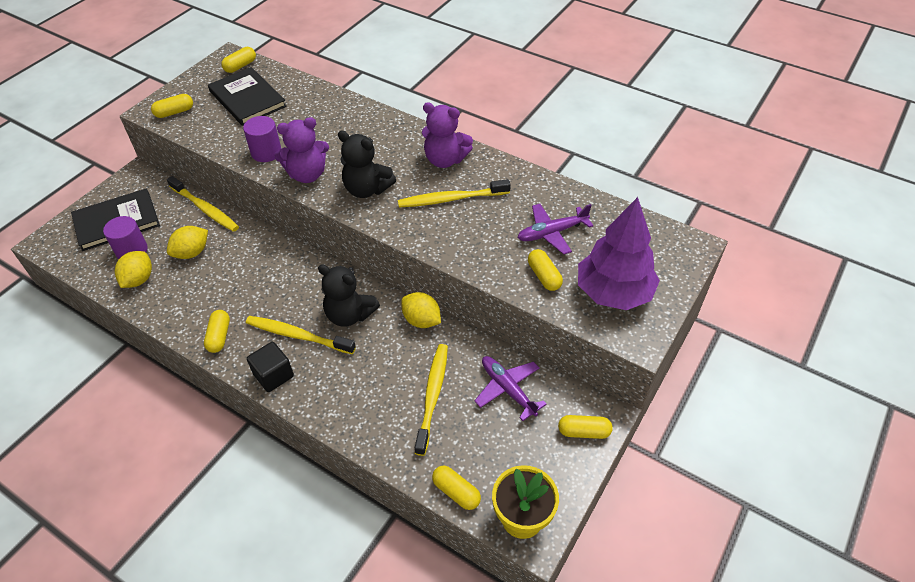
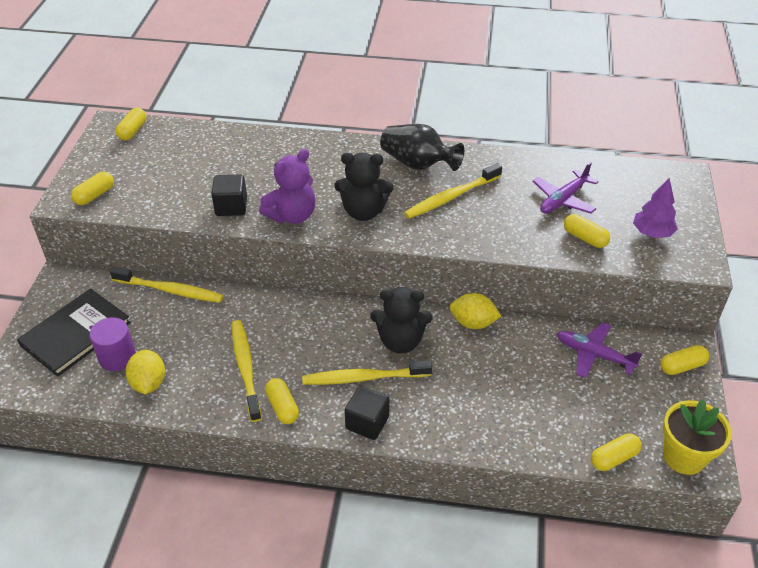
camera: 25 degrees left, 5 degrees down
(192, 253) = (189, 337): yellow lemon -> none
(247, 99) = (167, 161): black book -> none
(266, 152) = (231, 206): purple cylinder -> black cube
(432, 396) = (533, 385): yellow toothbrush -> yellow toothbrush (245, 369)
(445, 160) = (418, 164): purple teddy bear -> black vase
(456, 492) = (614, 458): yellow capsule -> yellow capsule turned 45 degrees counterclockwise
(613, 292) = (652, 233): purple tree -> purple tree, size x0.56

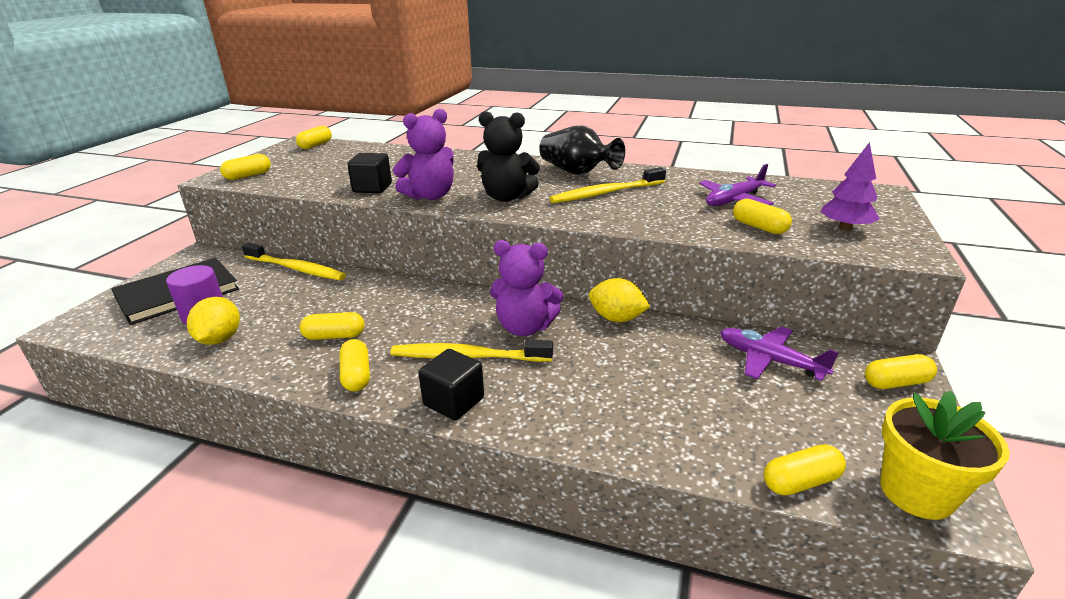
camera: 10 degrees right, 15 degrees down
(245, 369) = (334, 336): yellow toothbrush -> yellow capsule
(400, 341) = (524, 327): black teddy bear -> purple teddy bear

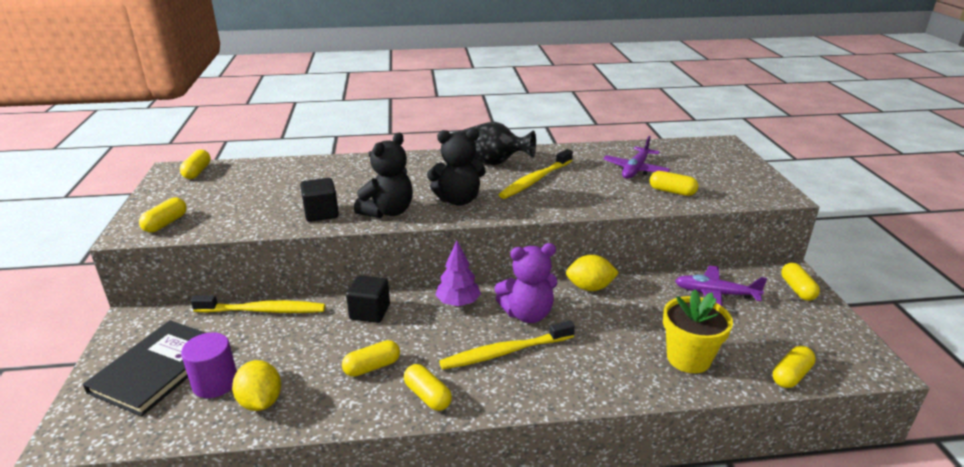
camera: 25 degrees left, 0 degrees up
(430, 196) = (388, 211): purple teddy bear -> black teddy bear
(454, 401) = (528, 393): black cube -> black cube (370, 312)
(845, 228) = (725, 181): purple tree -> purple tree (458, 303)
(896, 383) = (797, 289): yellow capsule -> yellow capsule turned 60 degrees counterclockwise
(916, 492) = (852, 361): yellow flower pot -> yellow flower pot (688, 358)

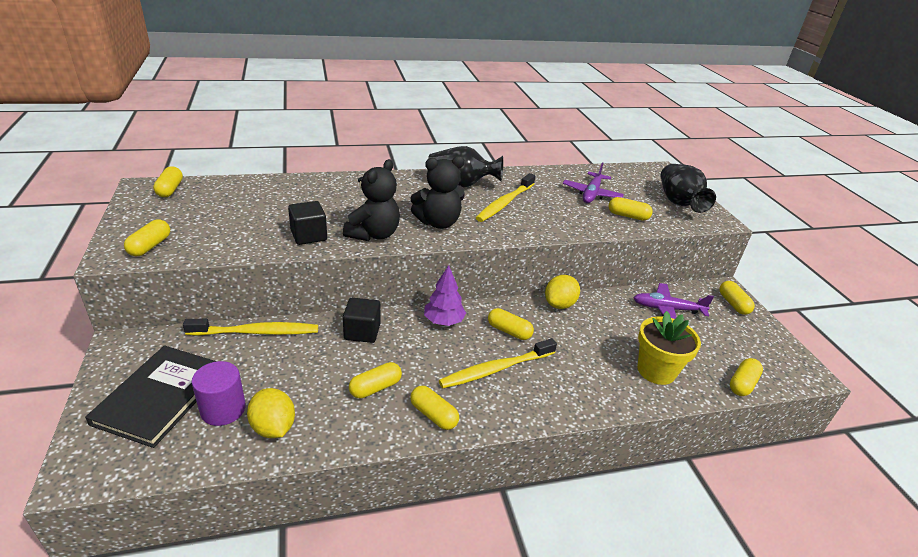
camera: 10 degrees left, 5 degrees up
(527, 314) = (509, 331): purple teddy bear -> yellow capsule
(590, 287) = (559, 304): yellow lemon -> yellow lemon turned 45 degrees counterclockwise
(736, 177) = (678, 202): none -> black vase

